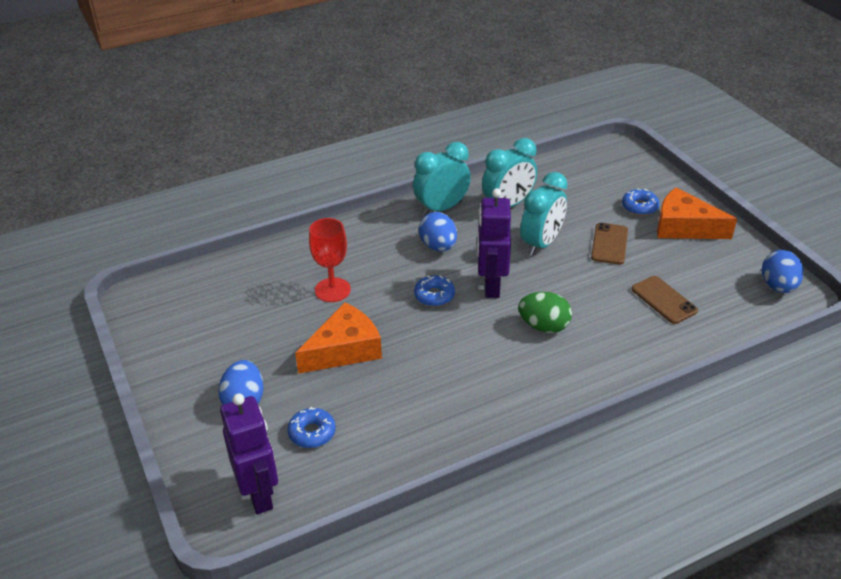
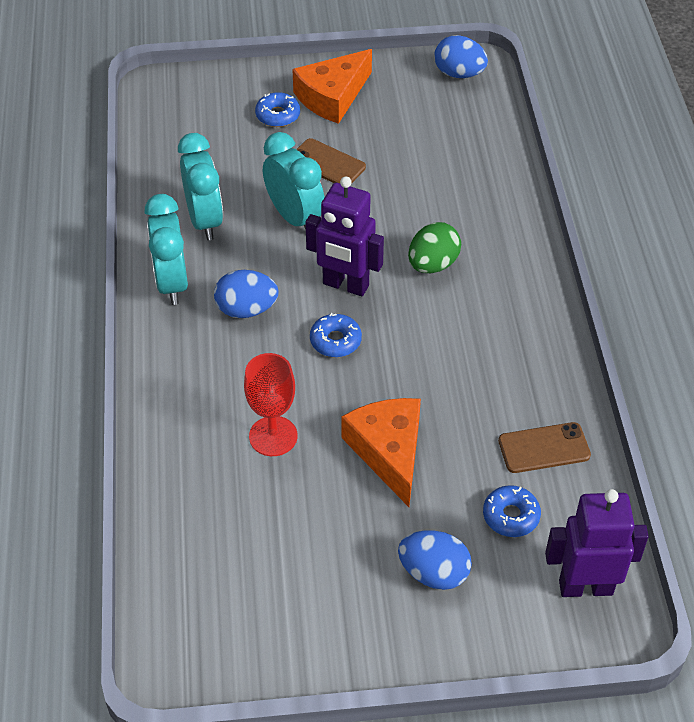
camera: 70 degrees left, 10 degrees up
(664, 300) = (438, 159): brown phone -> brown phone (544, 448)

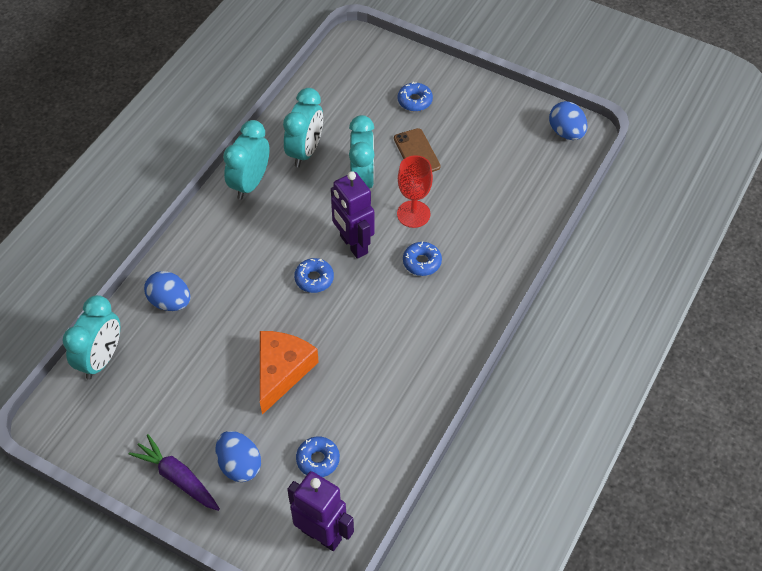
camera: 35 degrees right, 5 degrees up
(168, 560) = (101, 359): none -> turquoise clock
(246, 309) = (279, 226): blue egg -> blue egg (170, 302)
(273, 436) = (223, 319): red goblet -> red goblet (413, 214)
(332, 97) = (463, 105): orange cheese -> none
(378, 629) = (177, 478): none -> purple carrot
(433, 264) = (422, 262): green egg -> blue donut
(544, 448) = (379, 429): brown phone -> none

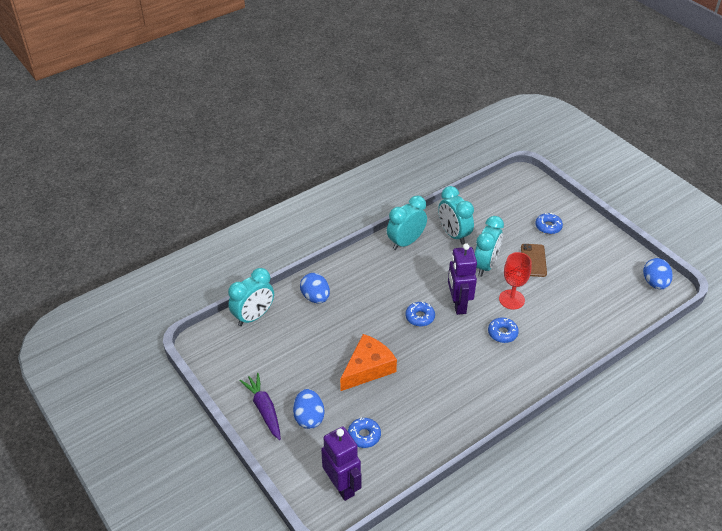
camera: 25 degrees right, 10 degrees down
(305, 151) = (453, 234): turquoise clock -> turquoise clock turned 105 degrees clockwise

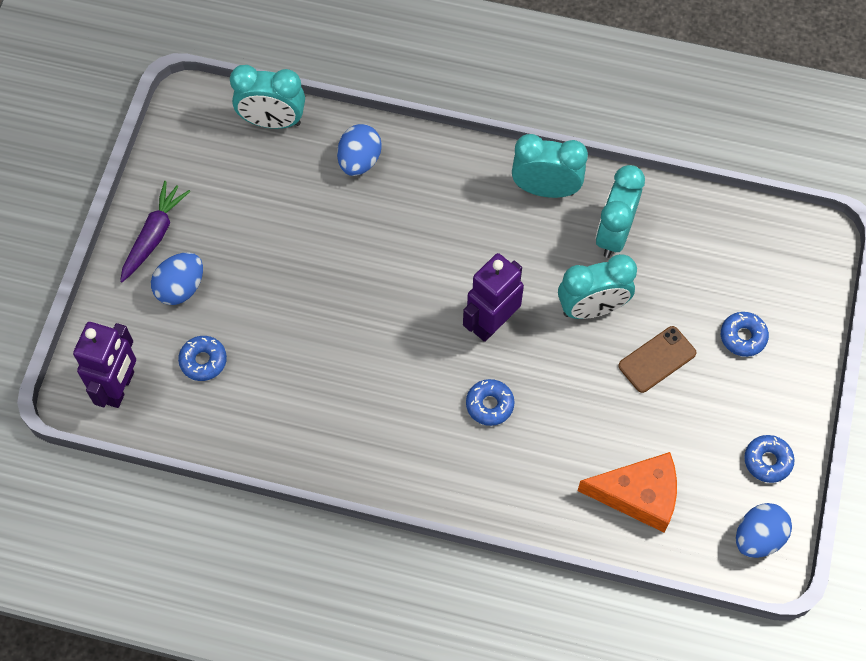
camera: 50 degrees right, 20 degrees up
(368, 368) = (301, 295): orange cheese -> orange cheese (638, 495)
(420, 317) = (431, 294): blue donut -> blue donut (767, 461)
(511, 299) = (558, 378): red goblet -> none

